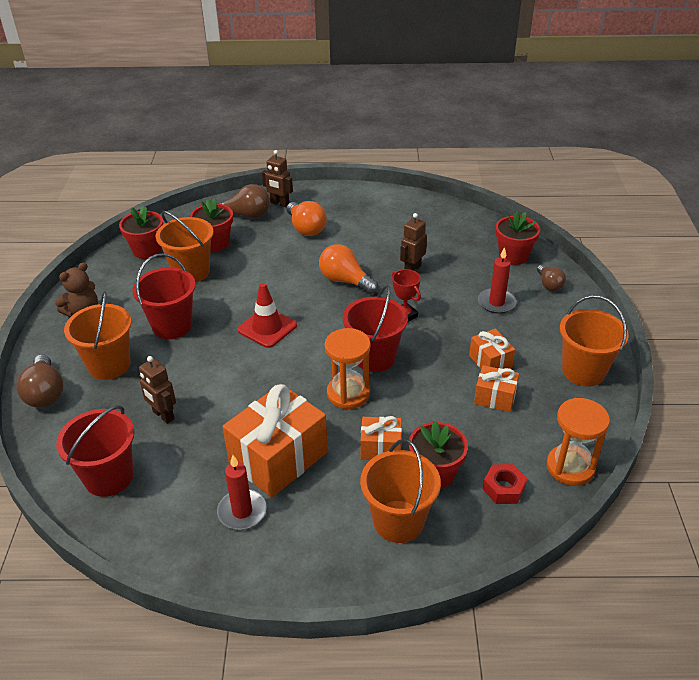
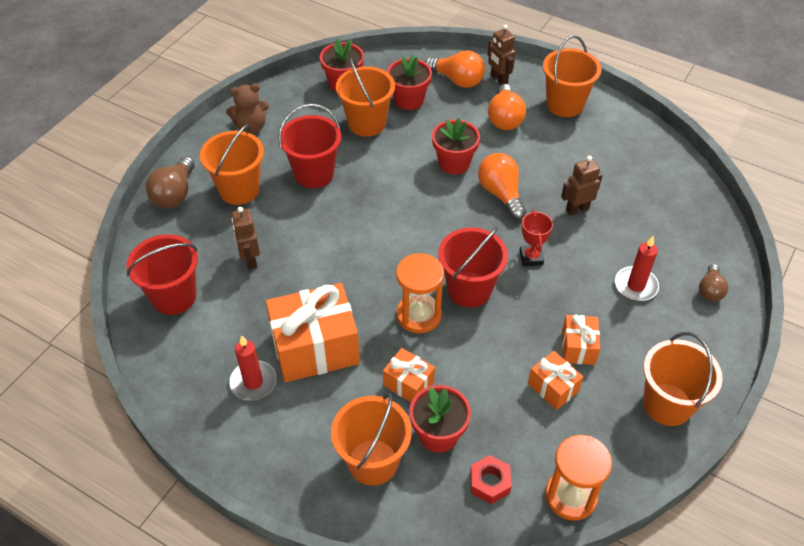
camera: 30 degrees right, 10 degrees up
(246, 215) = (457, 80): brown light bulb -> orange light bulb
(267, 328) = (394, 212): red traffic cone -> none
(345, 203) = (565, 104): none -> orange bucket
(513, 256) = (697, 240): red flower pot -> red flower pot (454, 163)

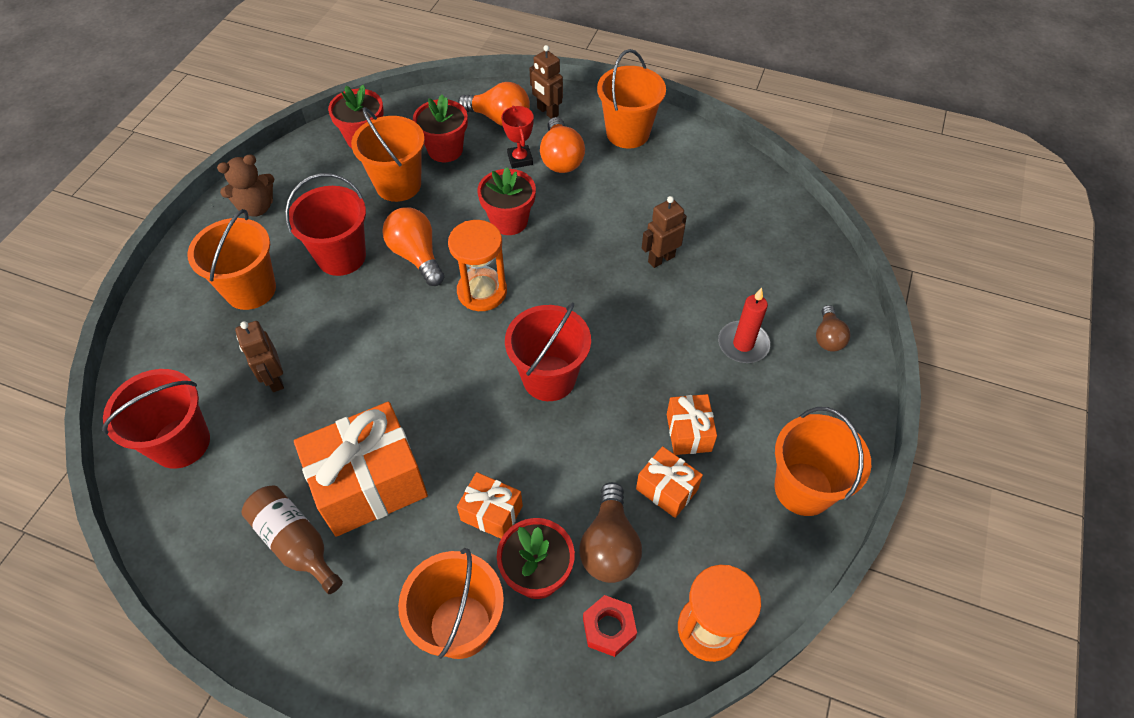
camera: 10 degrees left, 5 degrees up
(175, 194) = (169, 306): brown light bulb -> brown light bulb (609, 546)
(253, 382) = (296, 543): red candle -> brown bottle
(418, 315) = (492, 420): orange hourglass -> orange hourglass (482, 292)
(501, 194) = (569, 252): orange light bulb -> orange light bulb (416, 256)
(531, 257) = (616, 327): red trophy -> red trophy (520, 159)

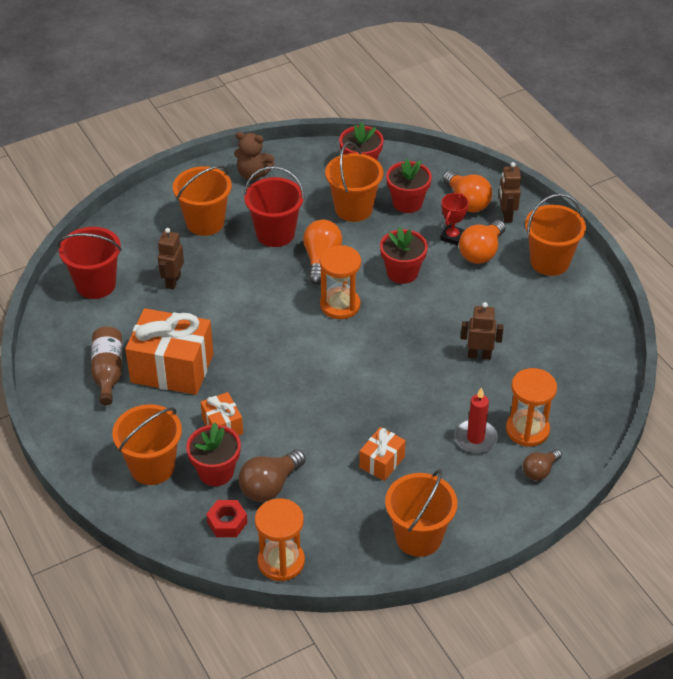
camera: 40 degrees right, 10 degrees down
(549, 378) = (329, 379): red bucket -> none
(667, 489) = (334, 481): orange gift -> none
(776, 304) = (527, 430): none -> orange hourglass

